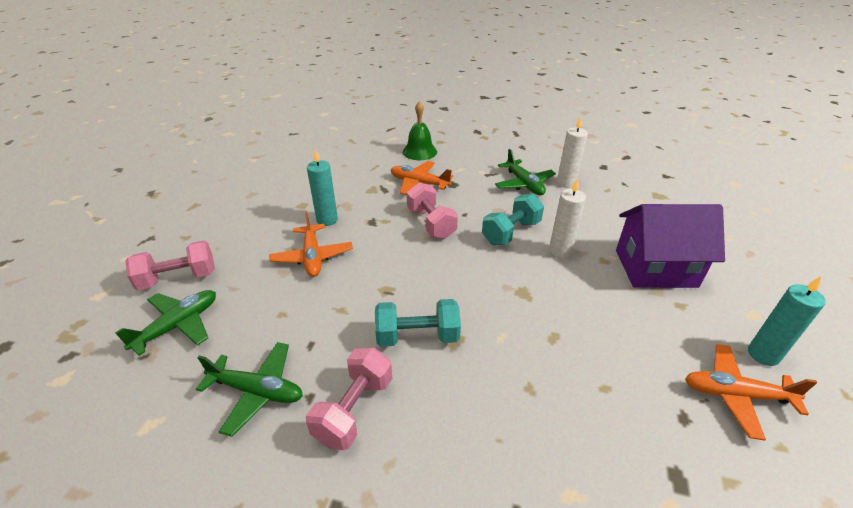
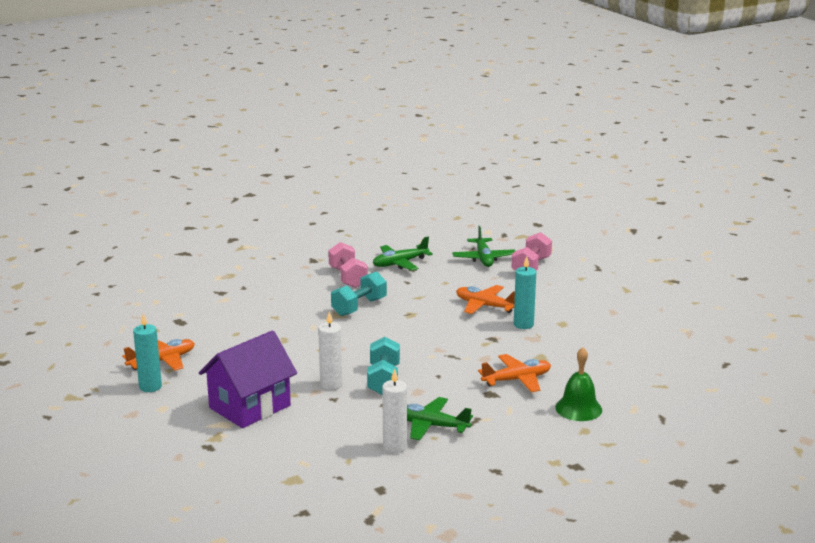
camera: 135 degrees right, 15 degrees down
(431, 223) = (450, 357): pink dumbbell -> none

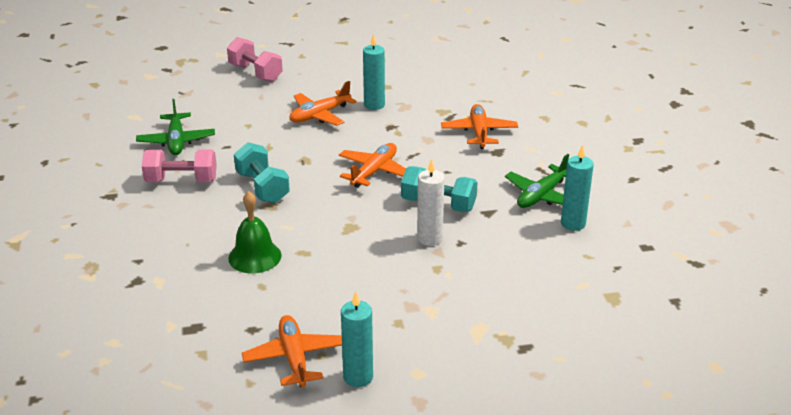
camera: 70 degrees left, 10 degrees up
(250, 407) = (449, 303): purple house -> none
(395, 447) = (573, 223): white candle -> turquoise candle
(413, 345) = (374, 172): none -> orange plane
(483, 258) = (212, 92): green plane -> none
(578, 408) = (545, 116): green bell -> green bell (255, 256)

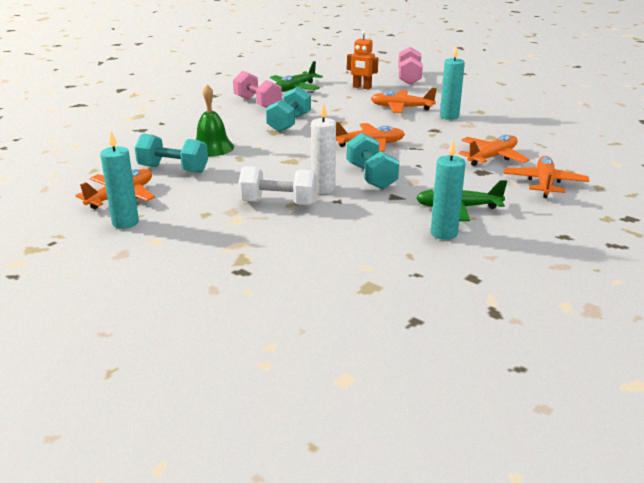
camera: 50 degrees right, 5 degrees down
(237, 107) = (362, 87): none -> orange robot
(274, 301) = (173, 169): none -> turquoise dumbbell
(427, 274) = (278, 203): none -> white dumbbell
(550, 139) = (544, 183): none -> orange plane

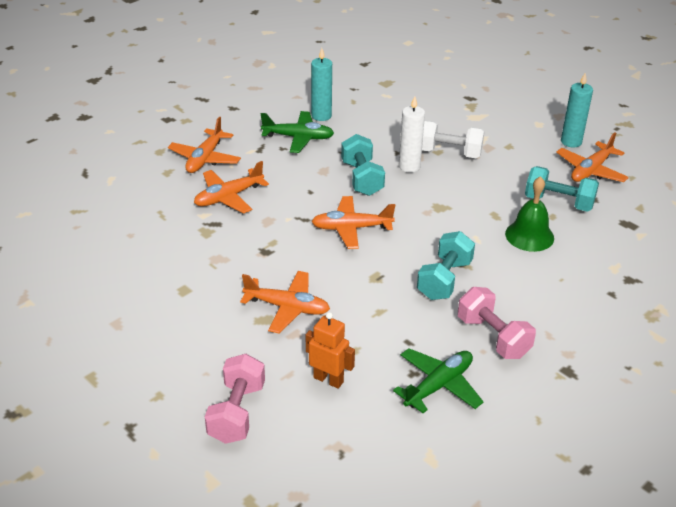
camera: 175 degrees left, 10 degrees up
(449, 116) = (232, 280): turquoise candle -> none

